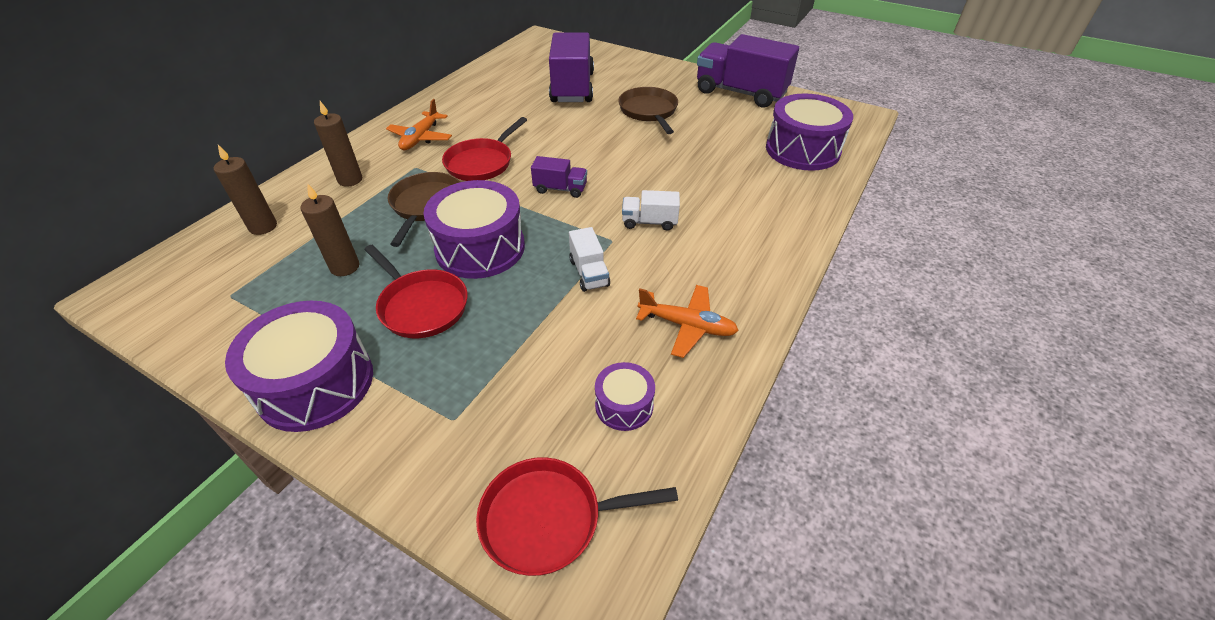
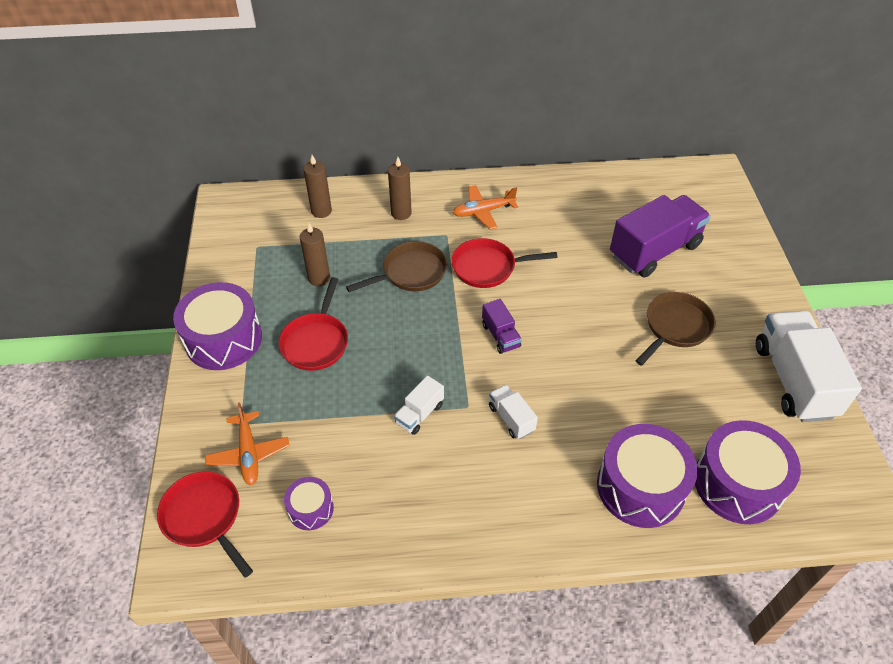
camera: 55 degrees right, 5 degrees up
(480, 248) = (393, 333): purple drum -> purple drum (640, 487)
(687, 326) = (411, 508): orange plane -> orange plane (249, 453)
(740, 93) = (793, 380): purple truck -> white truck

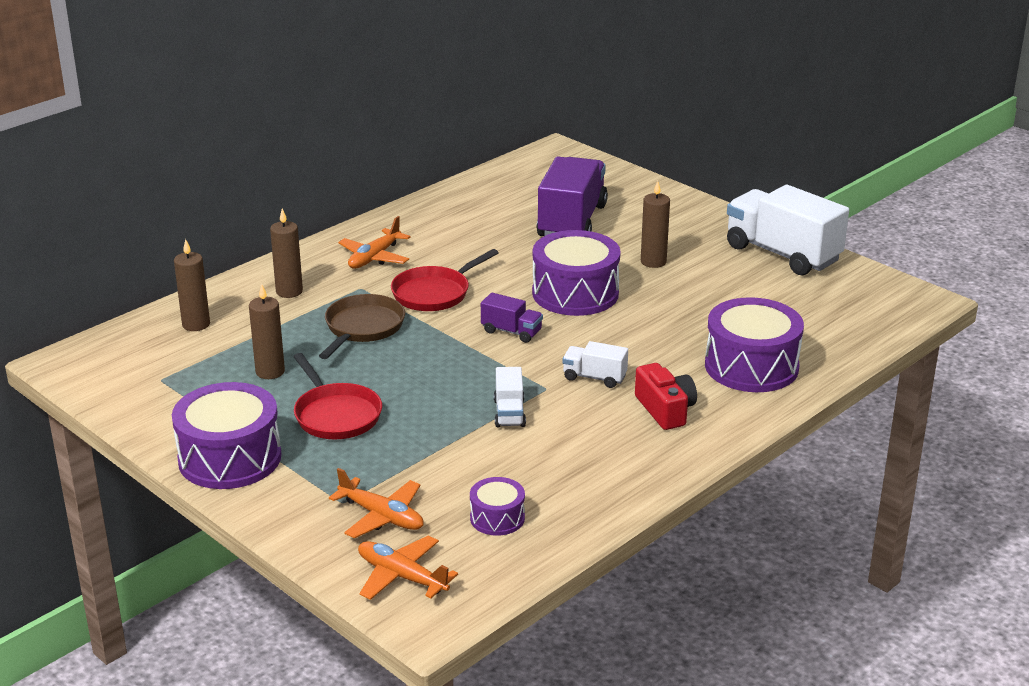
camera: 40 degrees left, 20 degrees down
(204, 517) = (402, 576): red pan -> orange plane
(528, 487) = (665, 410): none -> red camera
(675, 327) = (653, 262): brown pan -> brown candle
(738, 483) = (817, 330): purple drum -> purple drum (575, 293)

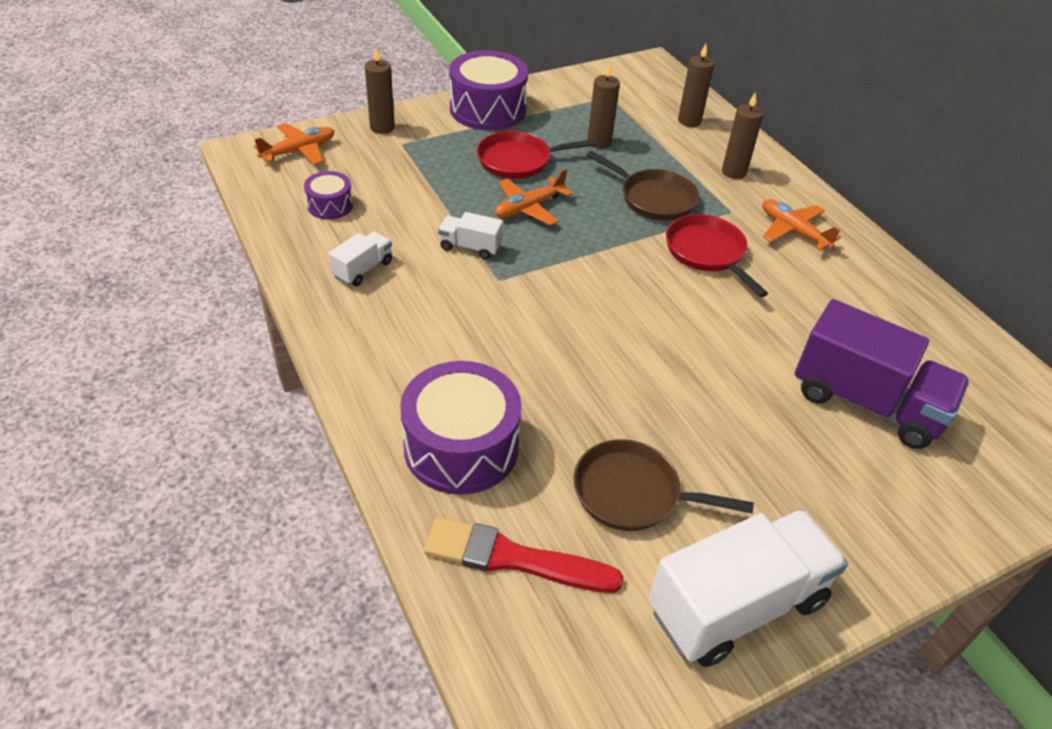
camera: 105 degrees right, 15 degrees up
(382, 516) = (372, 156): orange plane -> orange plane (529, 208)
(511, 332) = (612, 284): purple truck -> none
(575, 293) = (678, 352): purple drum -> none
(594, 377) = (501, 316): white truck -> white truck (363, 269)
(653, 262) = (740, 446): brown candle -> brown candle (382, 127)
(665, 410) = (417, 347): red camera -> none
(730, 295) = (633, 493): none -> brown pan
(822, 328) = (513, 558): none -> red brush

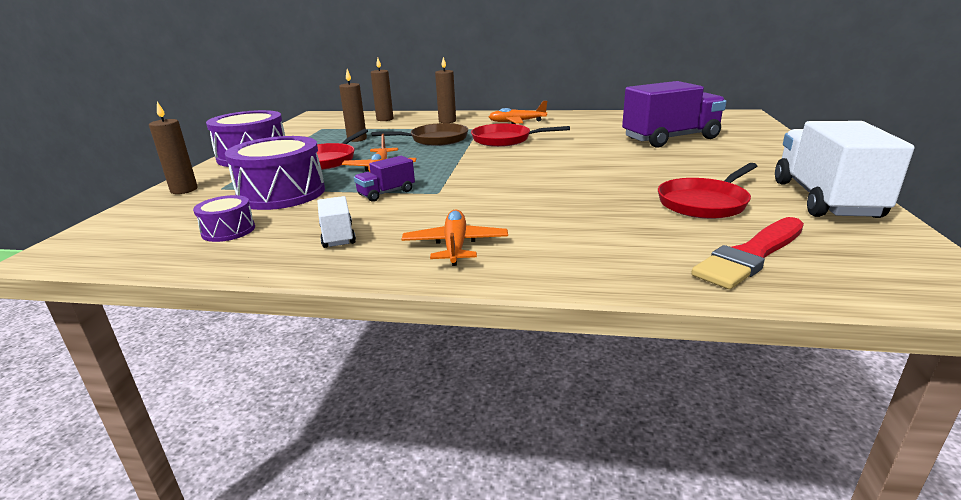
camera: 50 degrees left, 20 degrees down
(299, 151) = (126, 227): orange plane -> orange plane (455, 246)
(461, 447) = (607, 246): purple drum -> purple drum (282, 193)
(470, 247) = (386, 193): white truck -> purple truck
(633, 493) = (704, 203): brown pan -> red pan

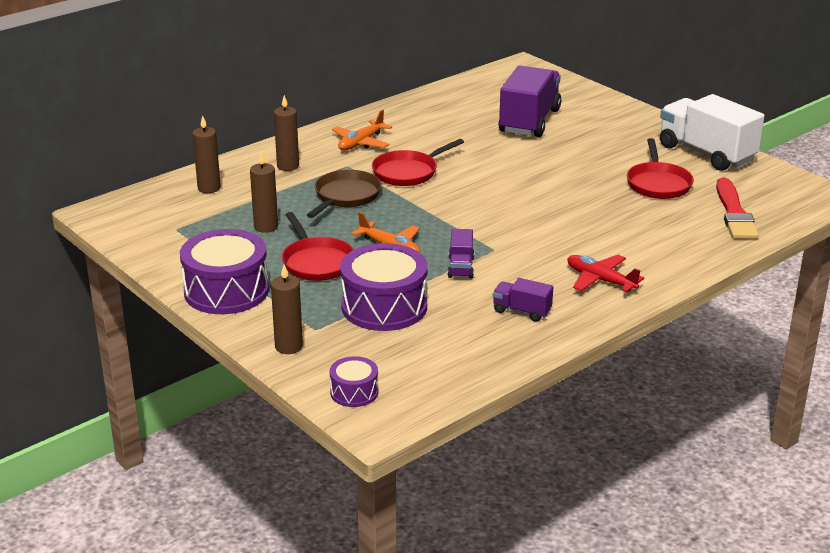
camera: 50 degrees left, 5 degrees up
(228, 230) = (442, 347): purple drum -> purple drum (354, 392)
(338, 236) = (522, 311): white truck -> purple truck
(455, 246) = (600, 280): orange plane -> red plane

